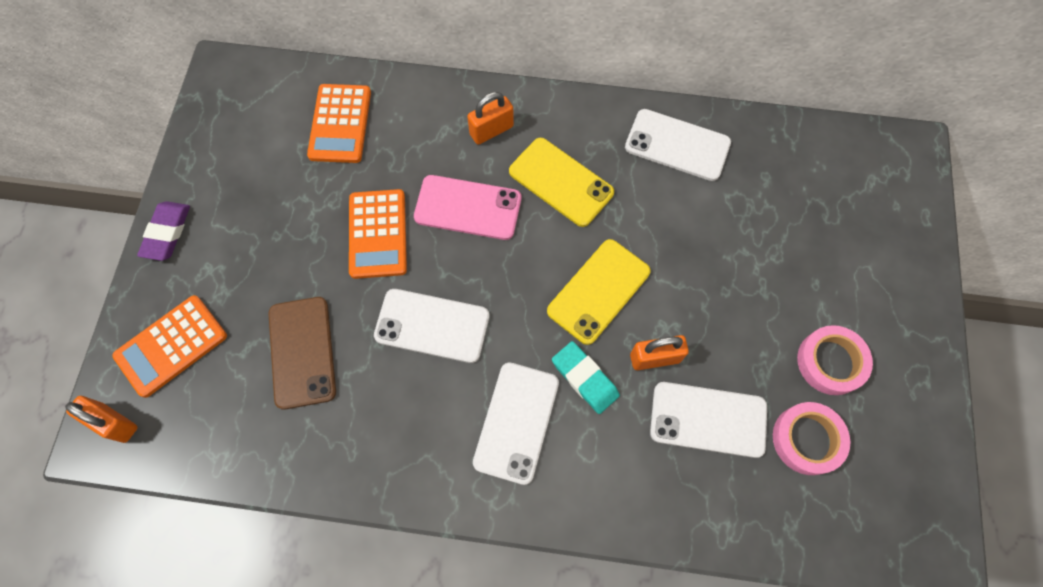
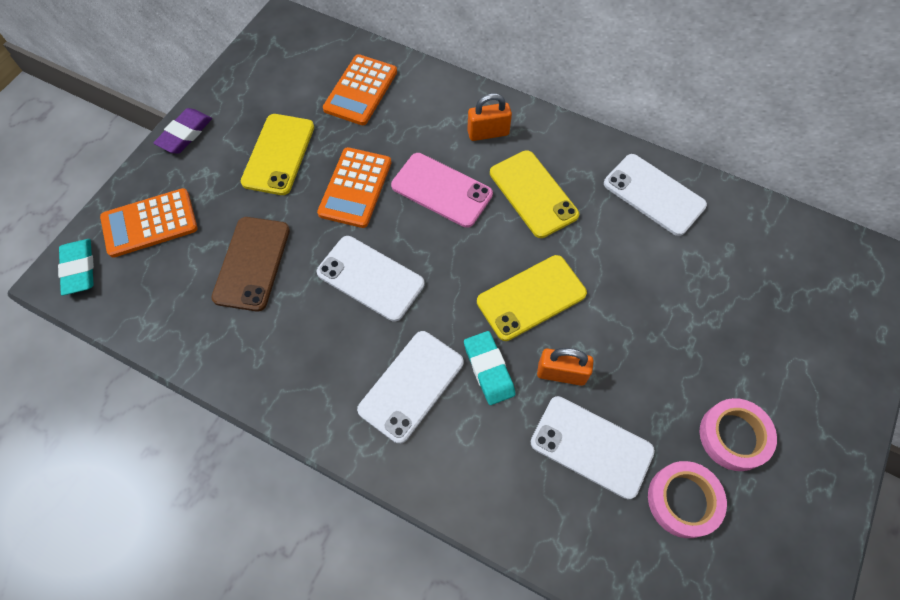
camera: 20 degrees right, 5 degrees down
(114, 423) = (79, 269): orange padlock -> turquoise eraser
(281, 223) = (279, 154): none -> yellow phone

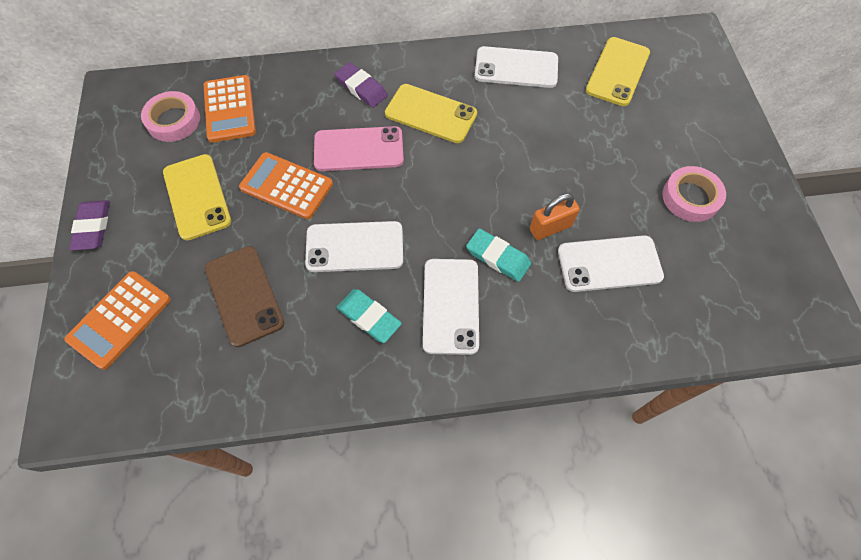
camera: 35 degrees left, 0 degrees up
(79, 269) = (79, 399): turquoise eraser -> turquoise eraser (369, 317)
(355, 188) = (286, 186): orange calculator -> orange calculator turned 135 degrees clockwise
(488, 133) = (361, 88): orange padlock -> purple eraser
(531, 298) = (488, 188): yellow phone -> yellow phone (617, 72)
(683, 500) = (693, 259): pink tape -> pink tape (173, 120)

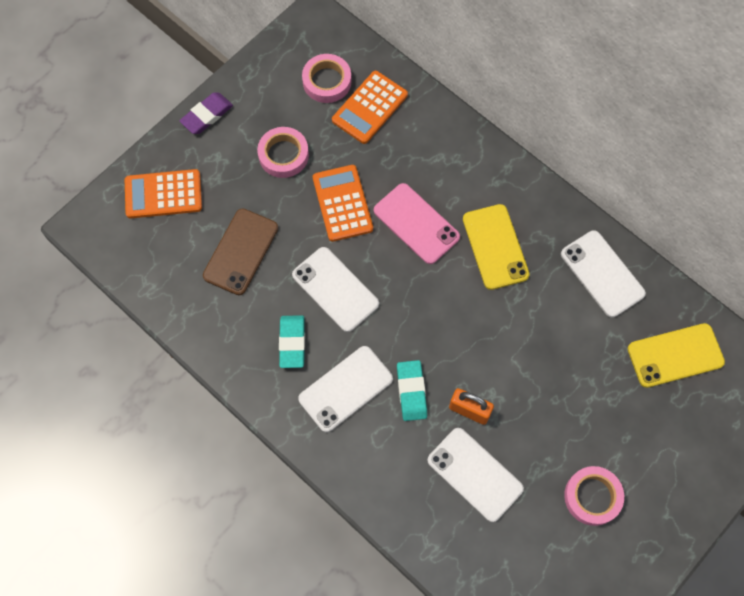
camera: 50 degrees right, 5 degrees up
(197, 196) = (283, 155): yellow phone -> pink tape
(361, 88) = (473, 178): purple eraser -> none

